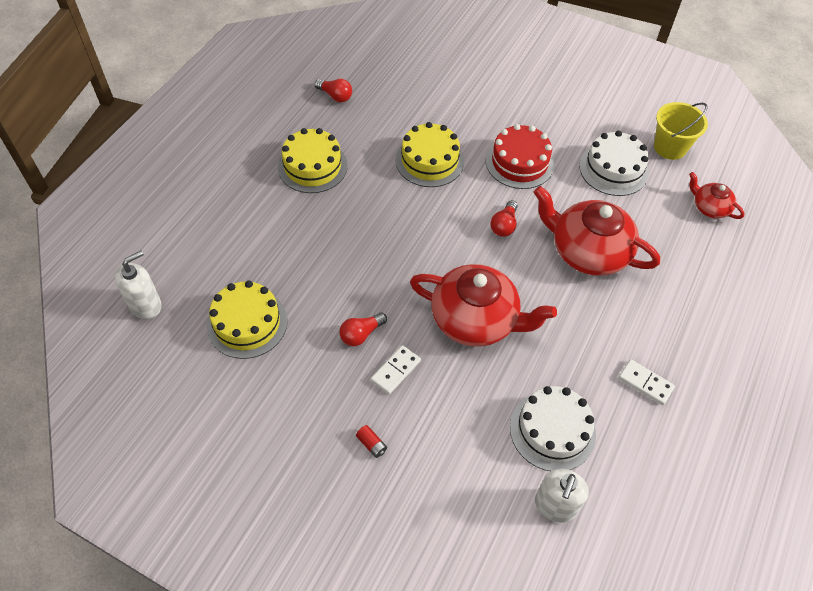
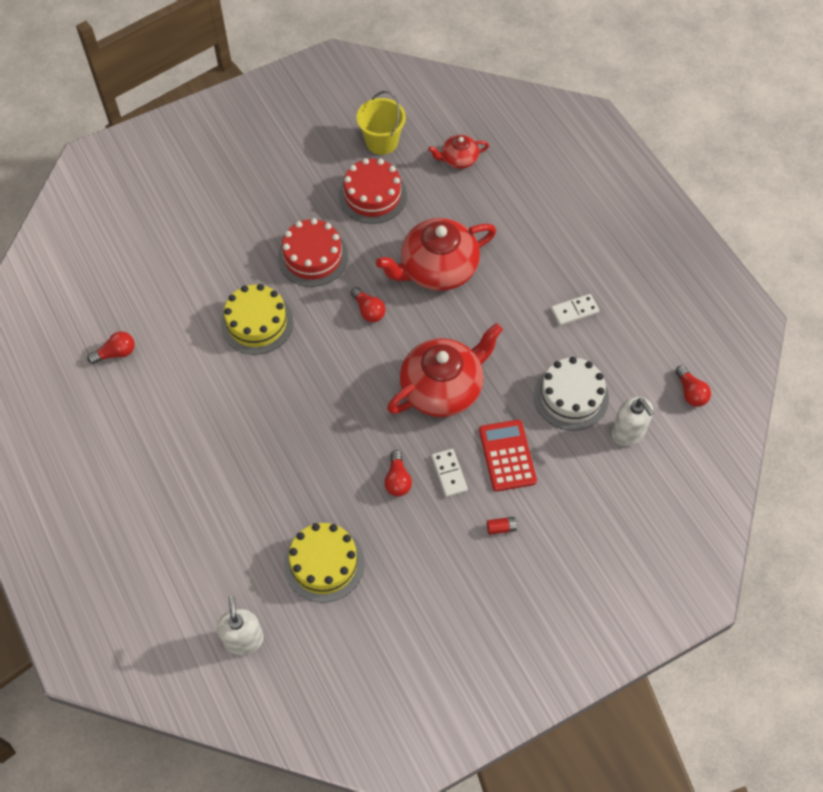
camera: 55 degrees left, 5 degrees up
(312, 166) = (188, 420): yellow cake -> none
(448, 408) = (507, 456): none -> red calculator
(613, 169) = (372, 195): white cake -> red cake
(650, 544) = (690, 392): none -> red light bulb

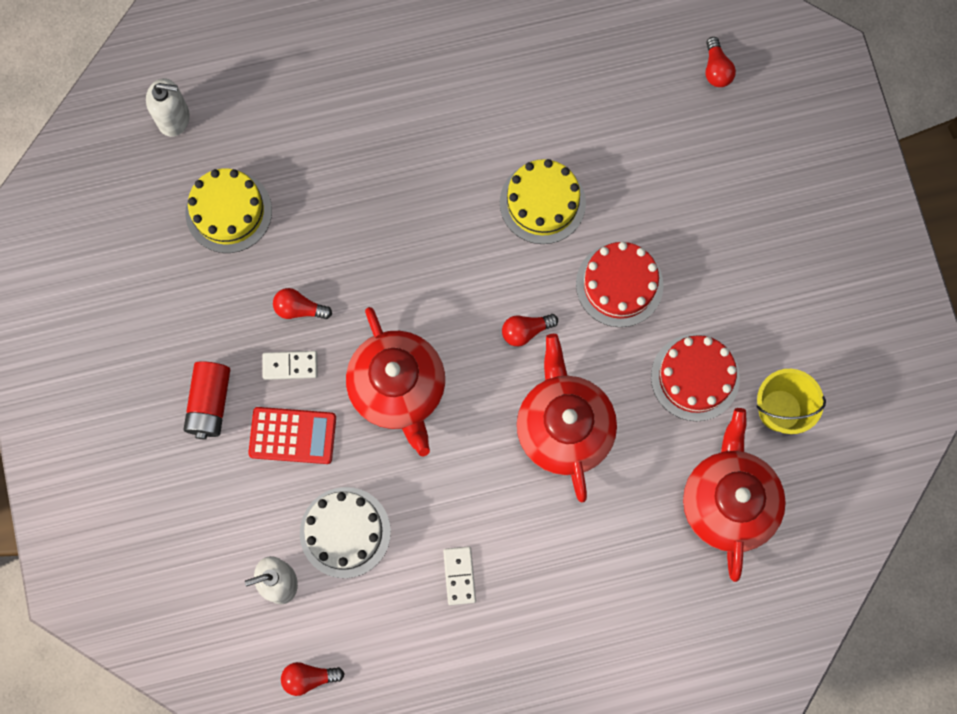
camera: 105 degrees right, 15 degrees up
(116, 353) = (542, 47): red light bulb -> red light bulb (716, 69)
(458, 159) = (728, 501): red teapot -> red teapot, size x1.98
(501, 528) = (210, 403): red battery -> red battery, size x2.22

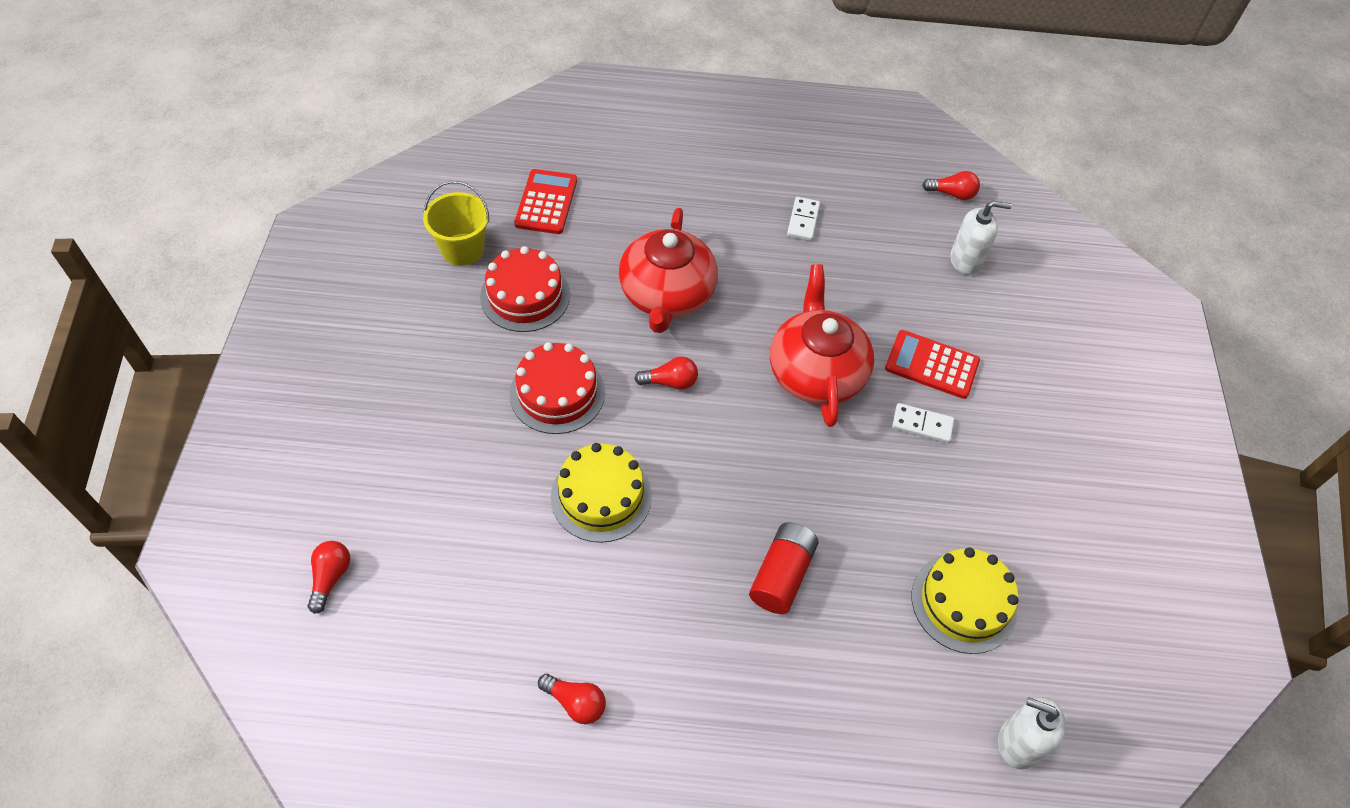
camera: 165 degrees left, 20 degrees down
(210, 403) = (1012, 416): red battery -> red battery (781, 575)
(299, 309) = (901, 474): red light bulb -> red light bulb (575, 702)
(345, 532) = (897, 278): white cake -> none
(728, 501) = (546, 202): red teapot -> red calculator

